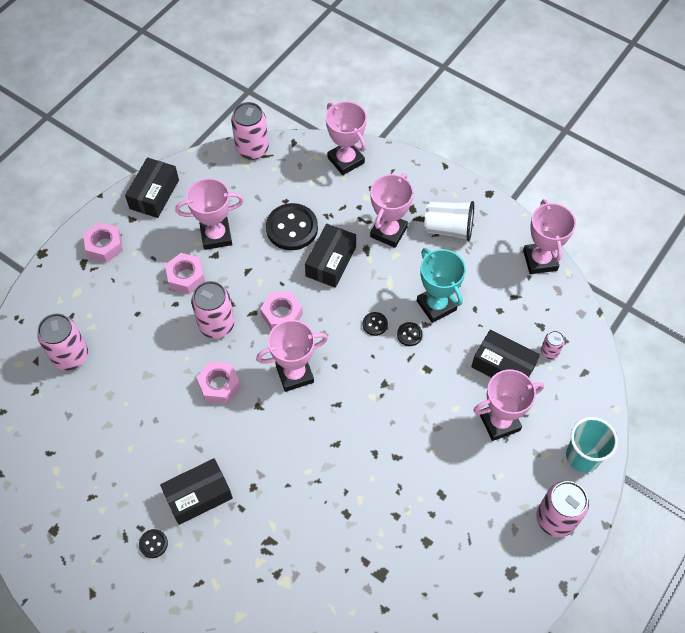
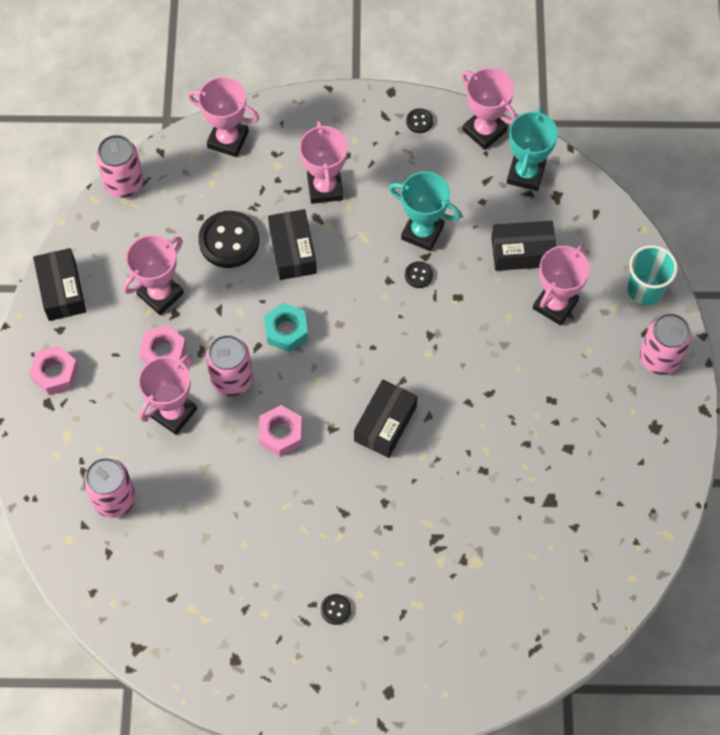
camera: 35 degrees left, 5 degrees up
(198, 495) = (342, 542): black box -> black box (385, 424)
(282, 314) = (286, 331): pink nut -> turquoise nut
(294, 374) = (342, 378): pink trophy -> pink trophy (173, 412)
(375, 324) = (380, 285): black button -> black button (419, 121)
(448, 229) = (379, 150): white cup -> none
(549, 310) = (525, 174): none -> turquoise trophy
(549, 352) = (553, 213): pink can -> none

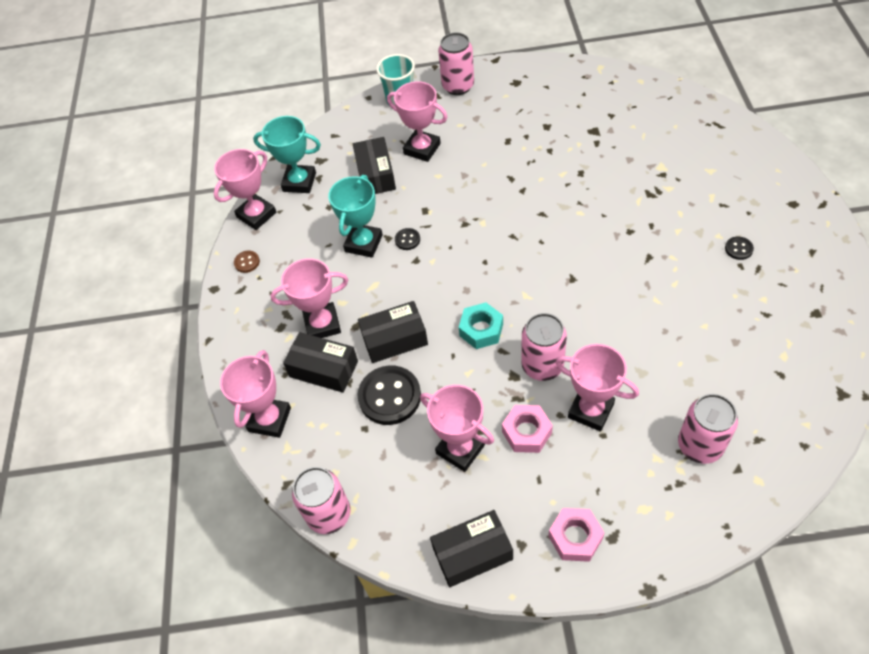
camera: 90 degrees left, 10 degrees down
(281, 433) = (587, 316): pink nut -> none
(385, 424) = (557, 241): black box -> black box (324, 369)
(419, 121) = (247, 262): black button -> brown button

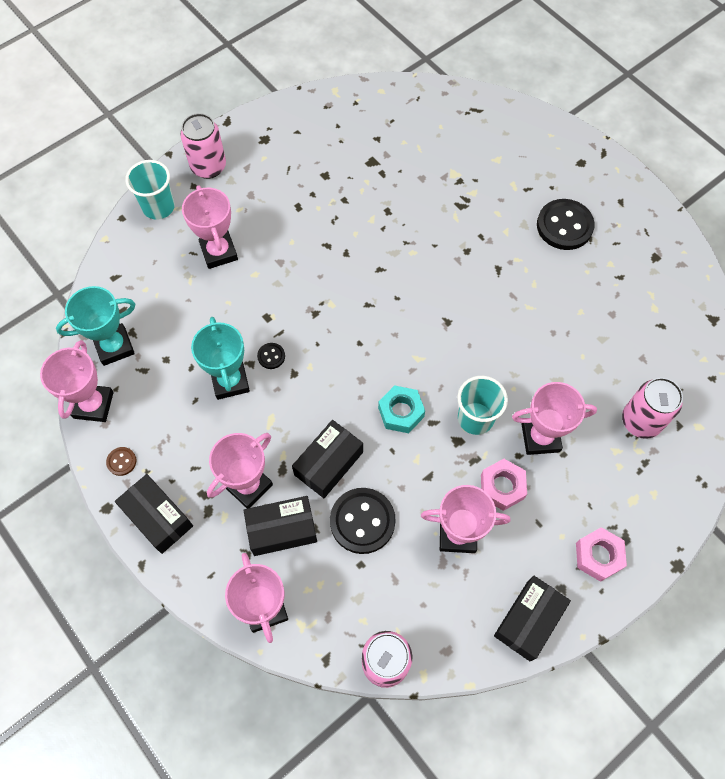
camera: 40 degrees left, 10 degrees up
(375, 174) = (190, 301): black box -> black box (157, 517)
(422, 149) = (219, 252): pink trophy -> pink trophy turned 75 degrees clockwise
(542, 366) = (475, 418): pink can -> turquoise cup
(738, 249) = (564, 226): black button -> black button, size x2.18

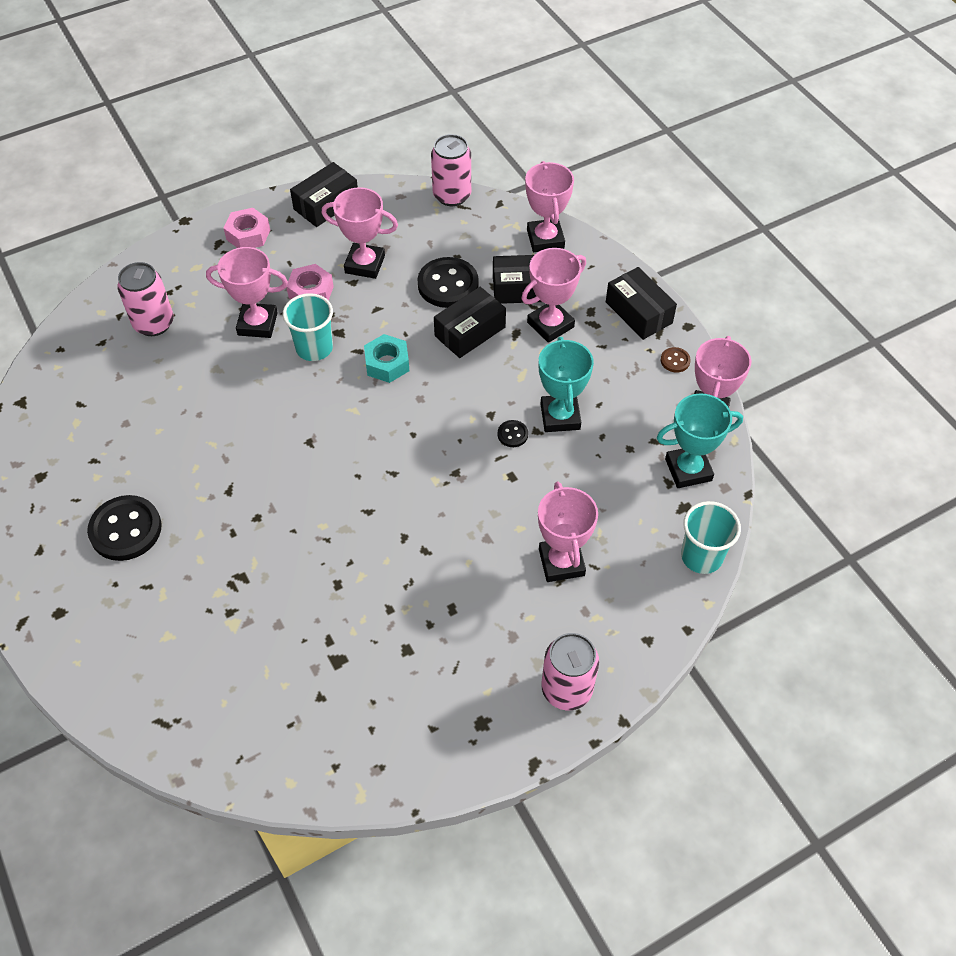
camera: 170 degrees left, 10 degrees down
(158, 207) = (637, 637): turquoise cup -> turquoise cup (701, 556)

